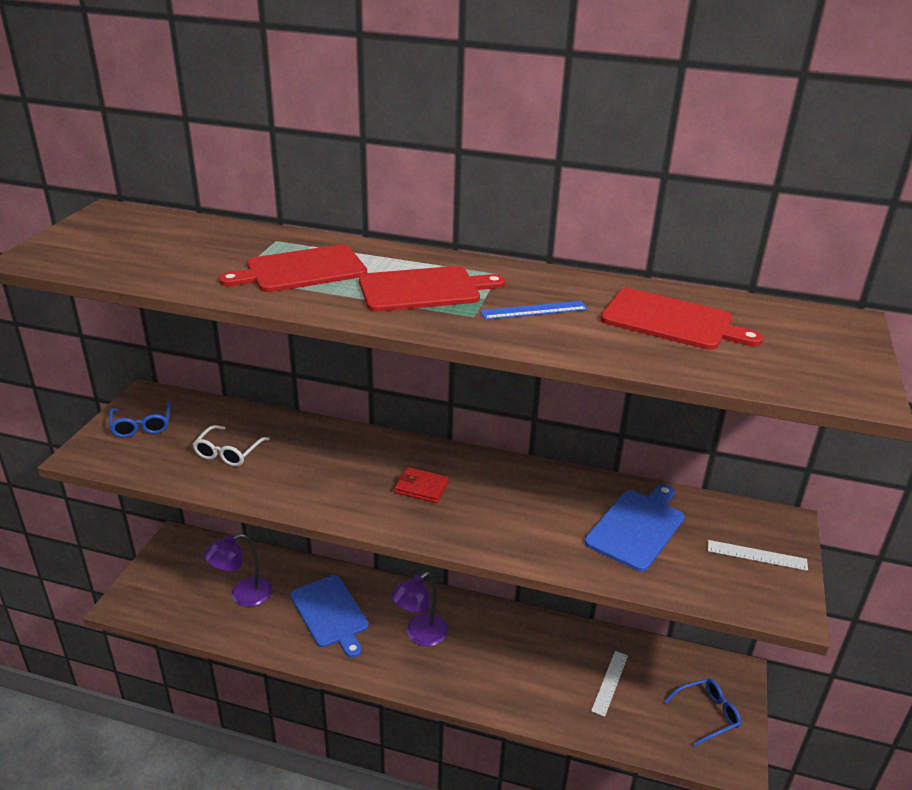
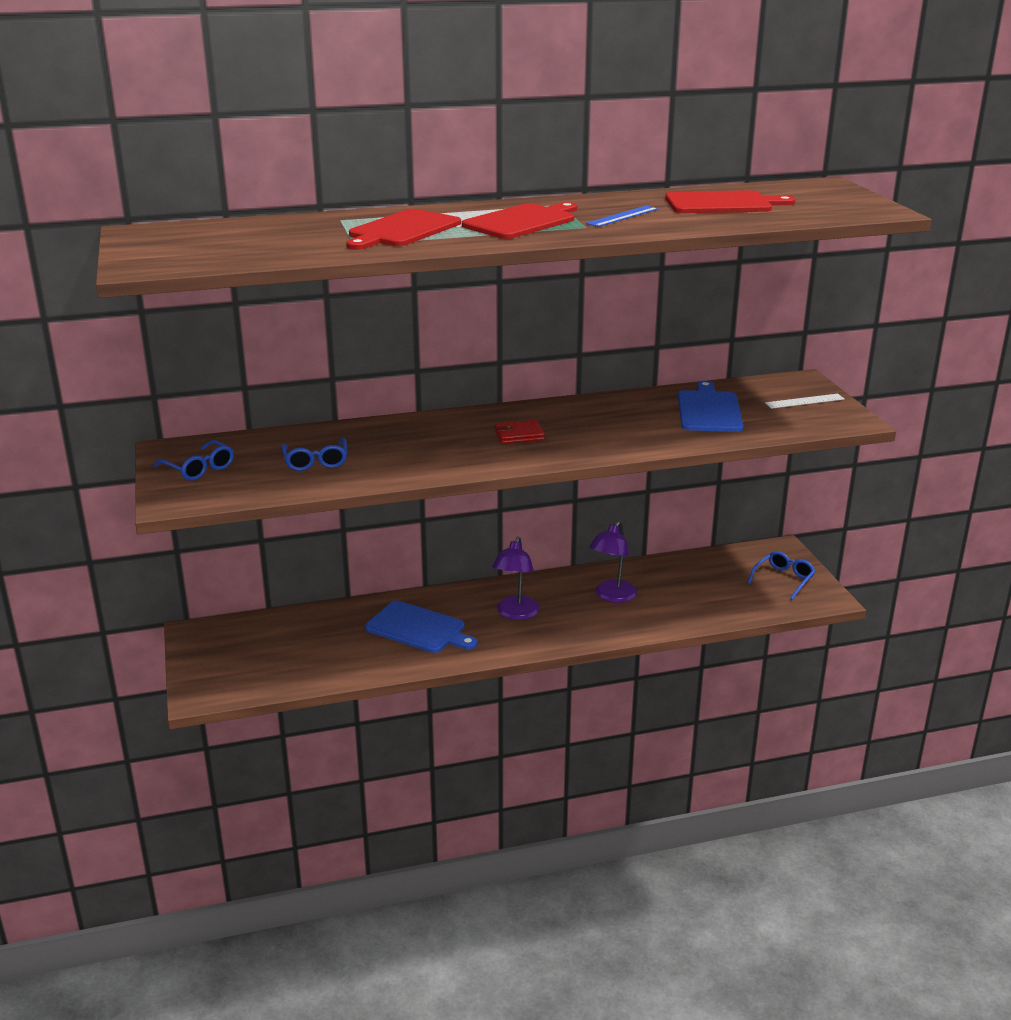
camera: 30 degrees left, 5 degrees down
(228, 452) = (315, 461): white glasses -> blue glasses
(243, 595) = (318, 646): purple lamp -> purple lamp (612, 596)
(610, 682) = (697, 587): white ruler -> none

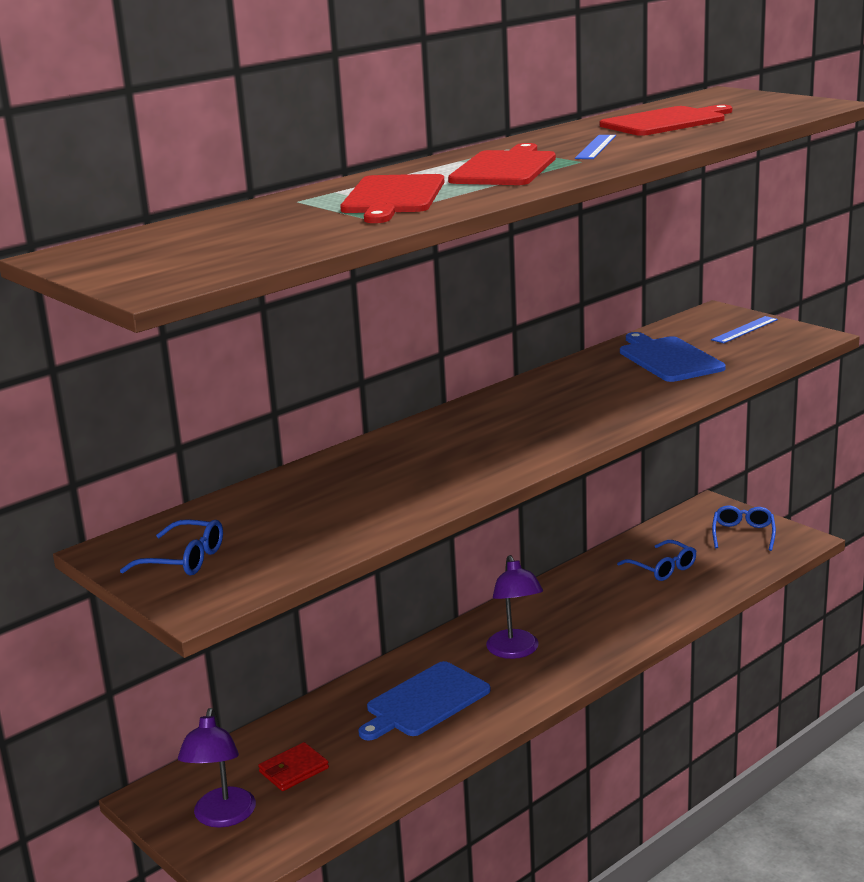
camera: 25 degrees left, 5 degrees down
(315, 461) = (319, 513): blue glasses -> blue glasses (662, 568)
(418, 628) = (424, 701): blue cutting board -> blue cutting board turned 135 degrees clockwise
(519, 435) = (511, 428): red wallet -> red wallet (294, 770)
(612, 596) = (596, 601): purple lamp -> purple lamp (222, 817)
(804, 401) = (744, 330): white ruler -> blue ruler

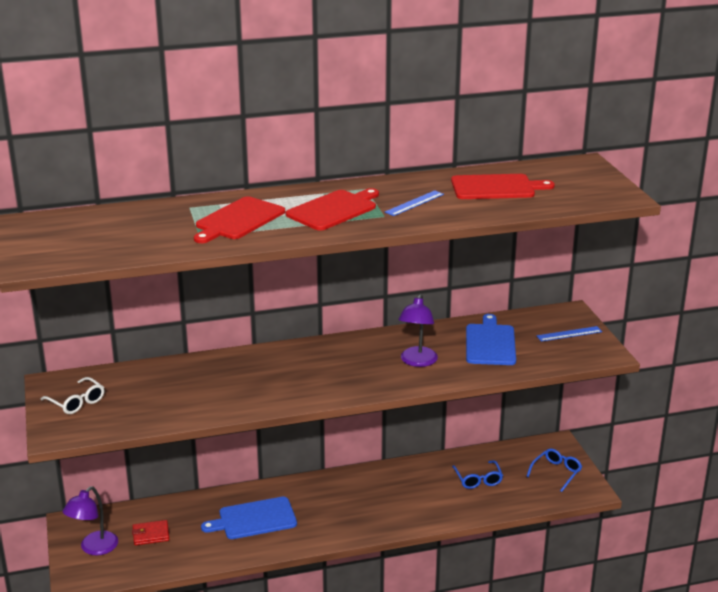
camera: 25 degrees right, 5 degrees up
(184, 560) = (76, 402): blue glasses -> white glasses
(515, 651) = (334, 505): purple lamp -> purple lamp (417, 362)

